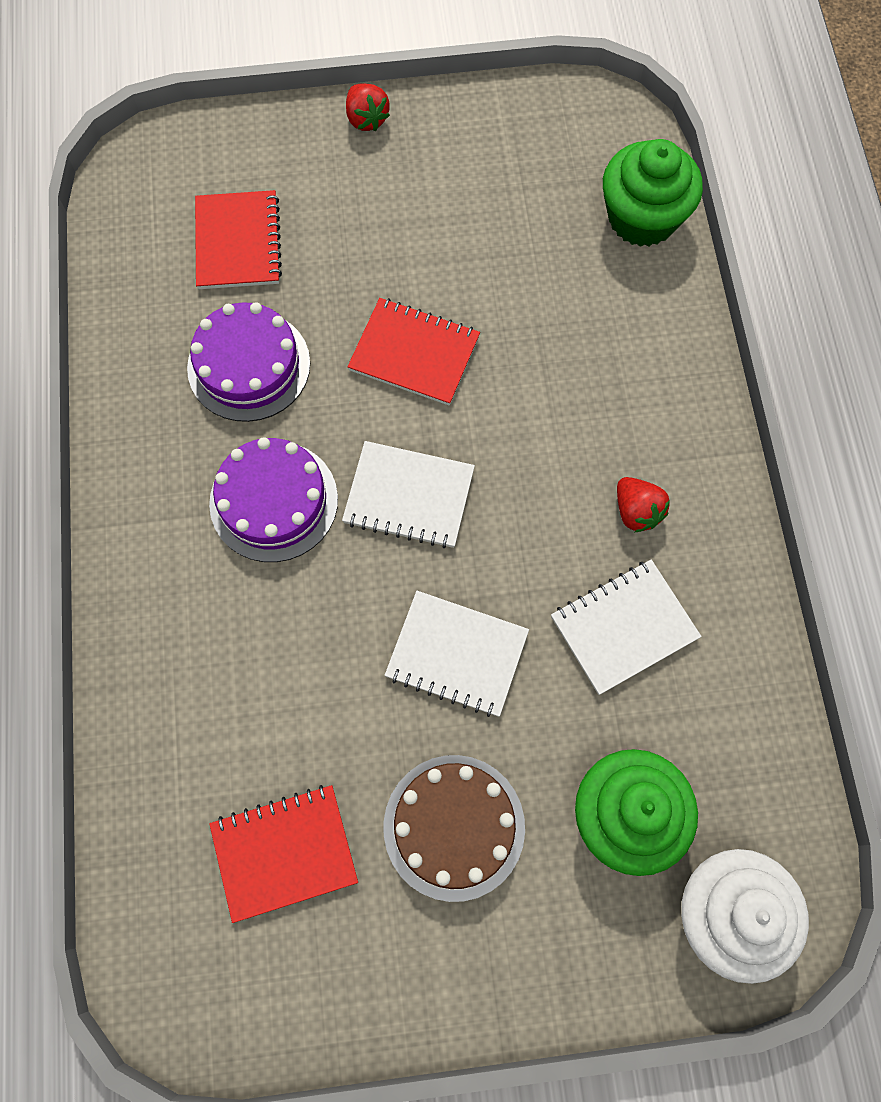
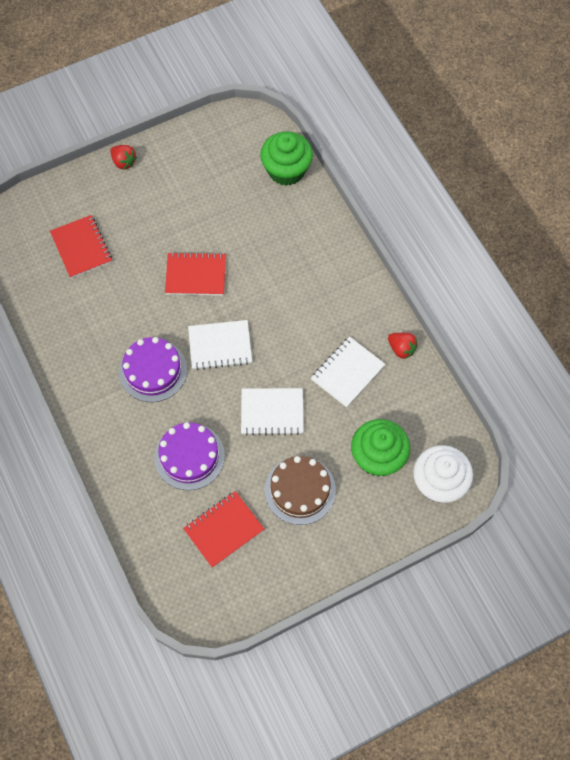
camera: 20 degrees left, 5 degrees down
(249, 365) = (113, 308): purple cake -> purple cake (189, 456)
(636, 511) = (334, 316): red strawberry -> red strawberry (401, 349)

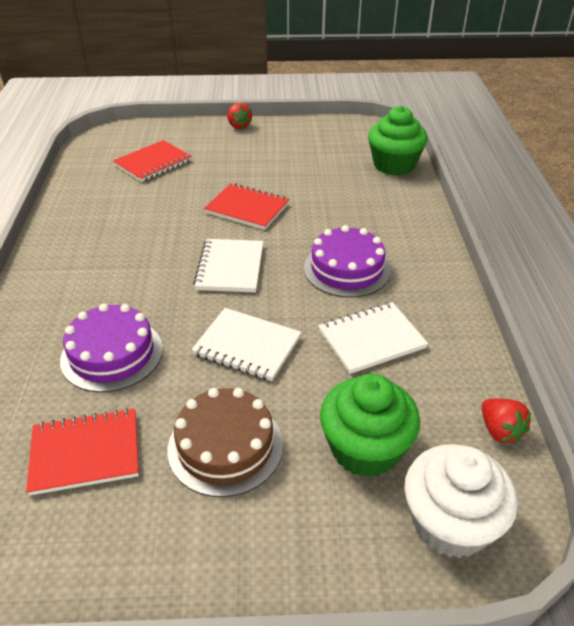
camera: 25 degrees right, 25 degrees down
(81, 247) = (153, 163): red notebook -> red notebook turned 45 degrees clockwise
(153, 370) = (140, 264): purple cake -> purple cake (347, 269)
(220, 346) = (230, 267): white notebook -> white notebook turned 75 degrees clockwise
(401, 349) = (458, 339): red strawberry -> red strawberry (500, 431)

